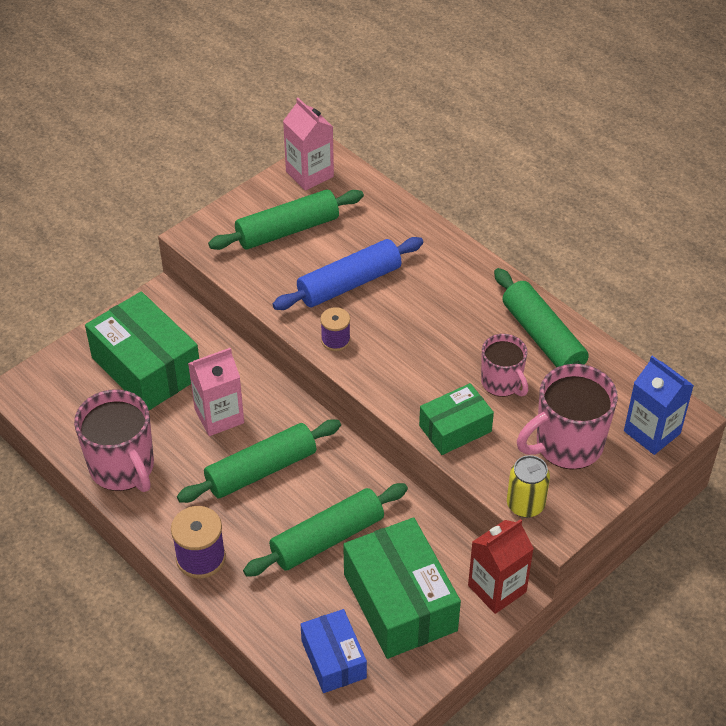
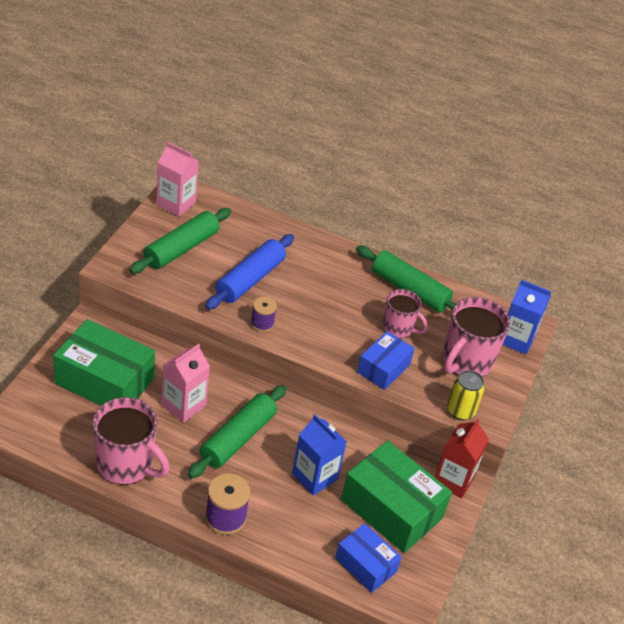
camera: 30 degrees left, 5 degrees down
(327, 538) = (314, 476): green rolling pin -> blue carton
(455, 428) = (383, 368): green box -> blue box

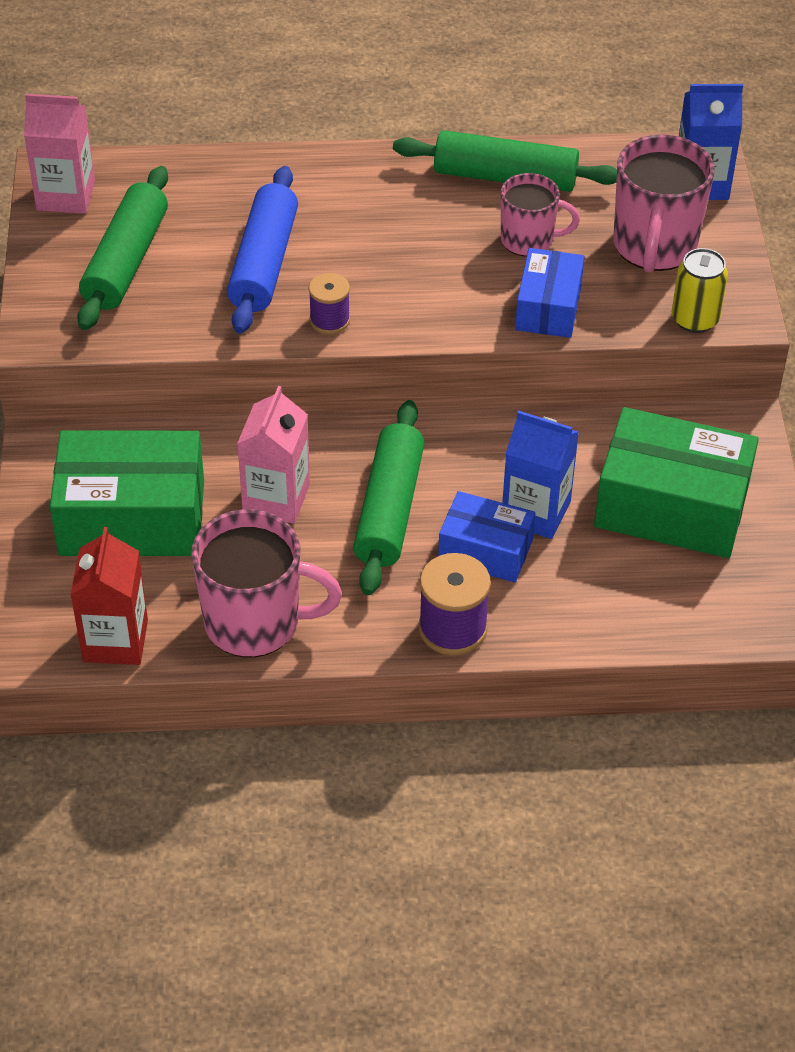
camera: 20 degrees left, 5 degrees up
(366, 565) = (689, 599): blue box -> blue box (485, 550)
(453, 480) = (727, 427): red carton -> red carton (115, 640)

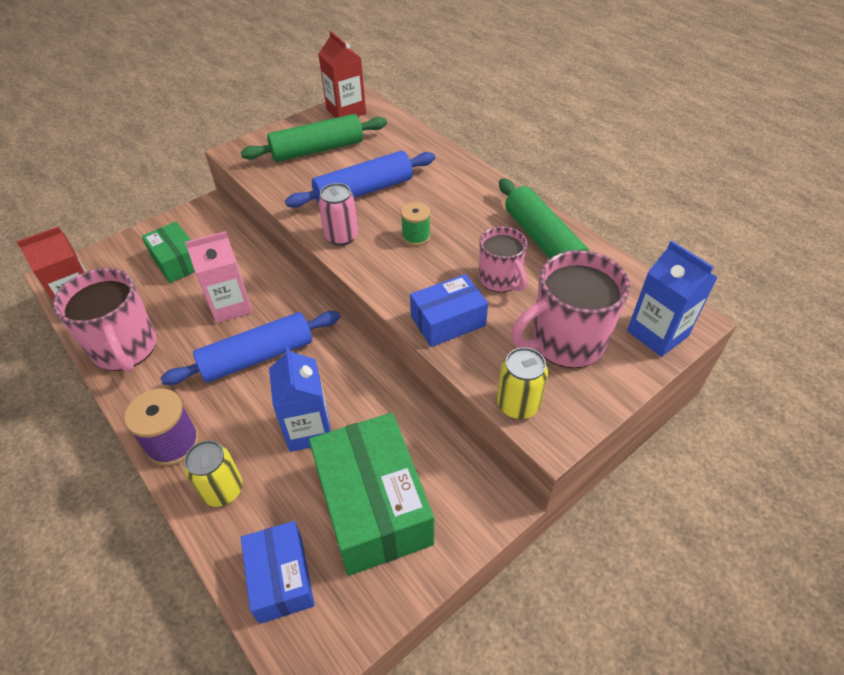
camera: 55 degrees right, 0 degrees up
(66, 195) = (346, 111): pink carton -> red carton
(132, 517) = (177, 262): green box -> green box, size x0.58
(329, 320) = (341, 236): purple spool -> pink can
(389, 509) = (257, 357): green rolling pin -> blue rolling pin
(395, 263) = (416, 237): none -> green spool
(485, 550) = (254, 422): blue box -> blue box (281, 578)
(553, 610) = (222, 490): none -> yellow can

